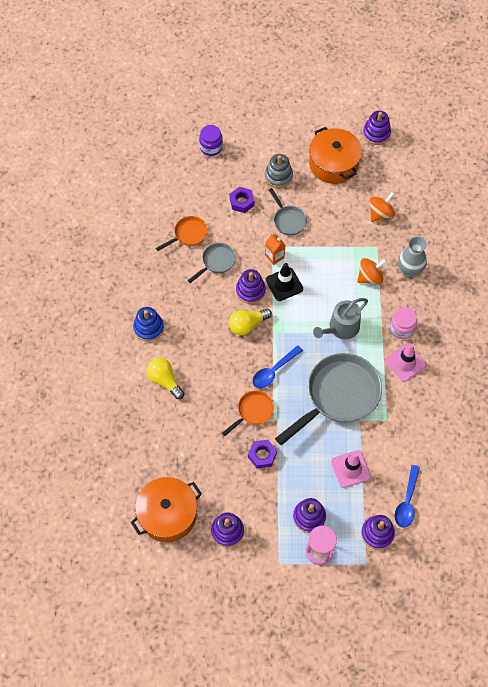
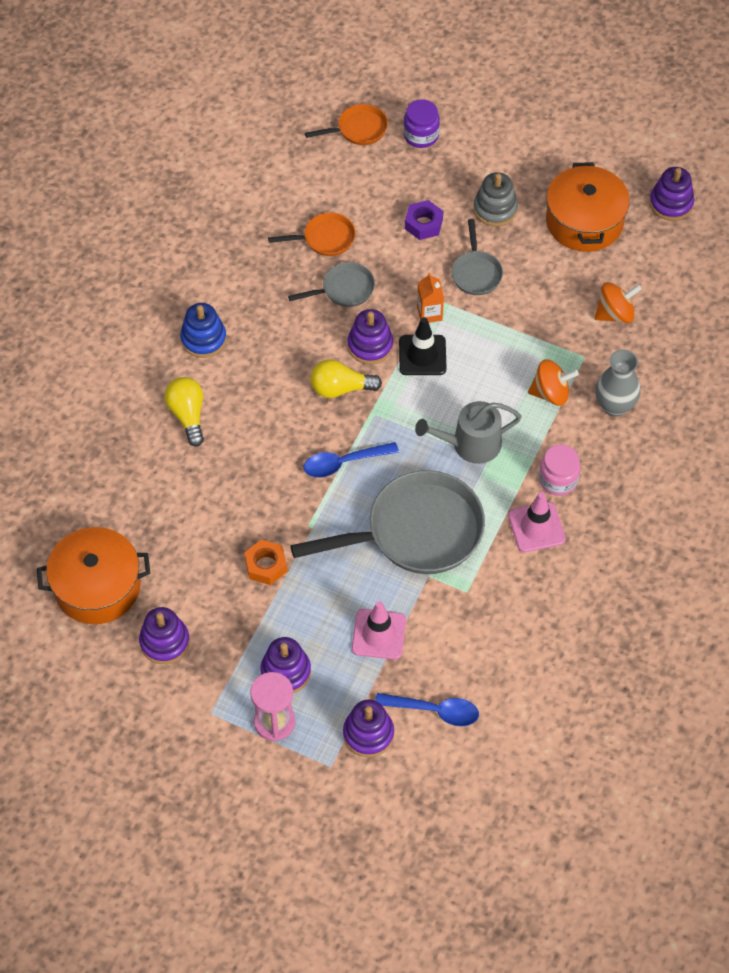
camera: 25 degrees right, 5 degrees down
(253, 411) = (285, 503): orange pan -> orange pan (358, 129)
(262, 455) = (266, 565): purple nut -> orange nut
(407, 501) = (434, 711): blue spoon -> blue spoon turned 120 degrees counterclockwise

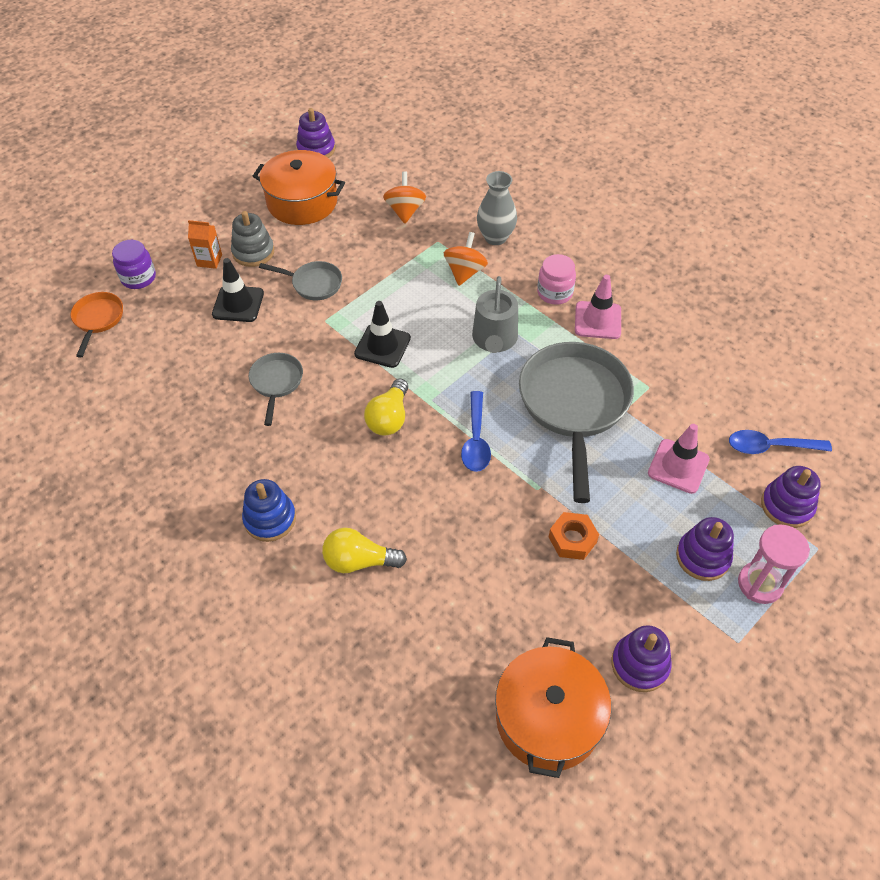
camera: 70 degrees left, 5 degrees down
(325, 239) = (208, 381): orange pan -> none
(370, 345) = (351, 381): purple stacking toy -> none
(423, 224) = (238, 304): purple nut -> black traffic cone
(429, 313) = (339, 328): orange carton -> orange carton (209, 260)
(434, 711) = (770, 447): blue spoon -> blue spoon turned 120 degrees counterclockwise

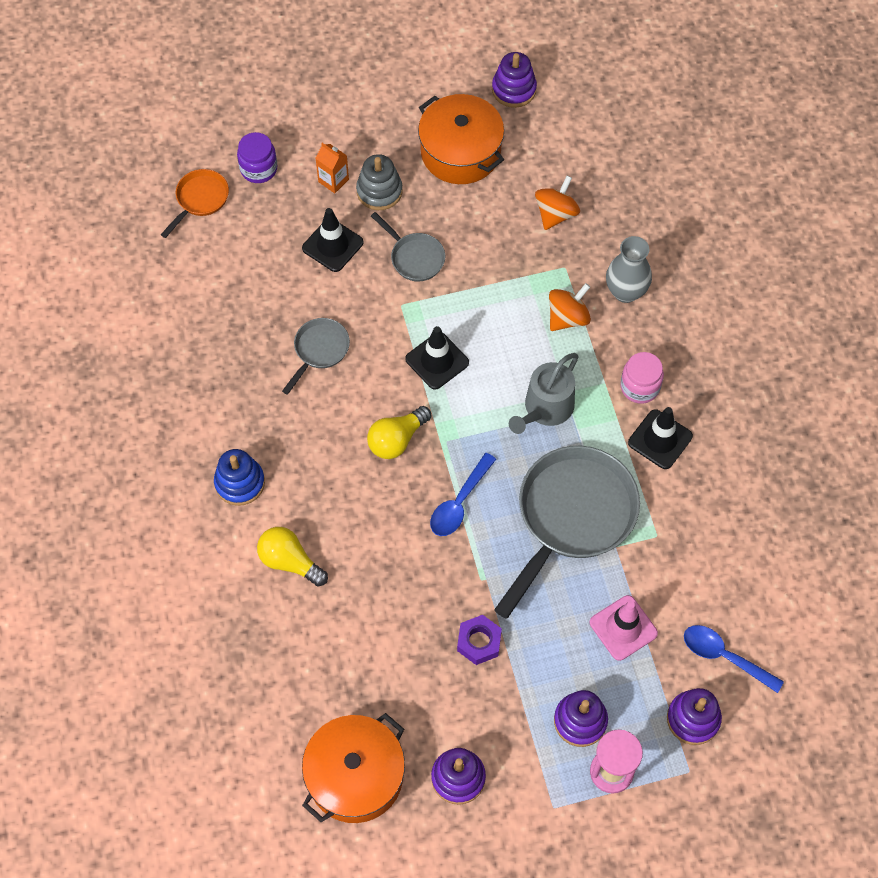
camera: 30 degrees right, 10 degrees up
(572, 539) = (479, 642): orange nut -> purple nut
(598, 320) = (660, 439): pink traffic cone -> black traffic cone

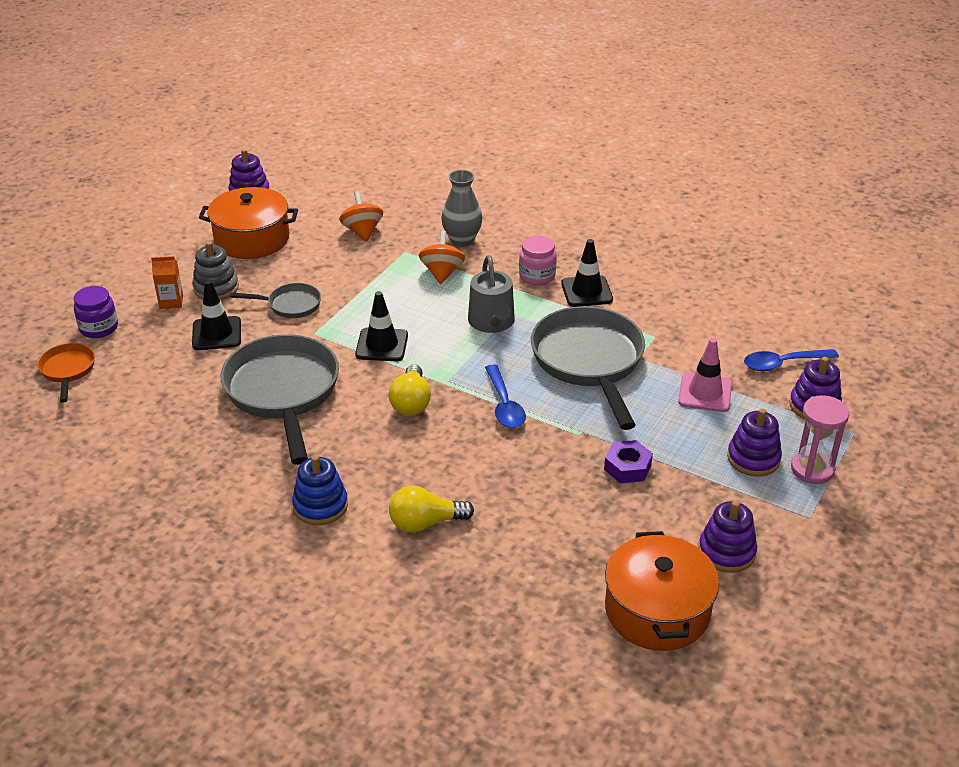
camera: 45 degrees left, 25 degrees down
(319, 350) = (283, 393): grey pan -> grey pan, size x2.06

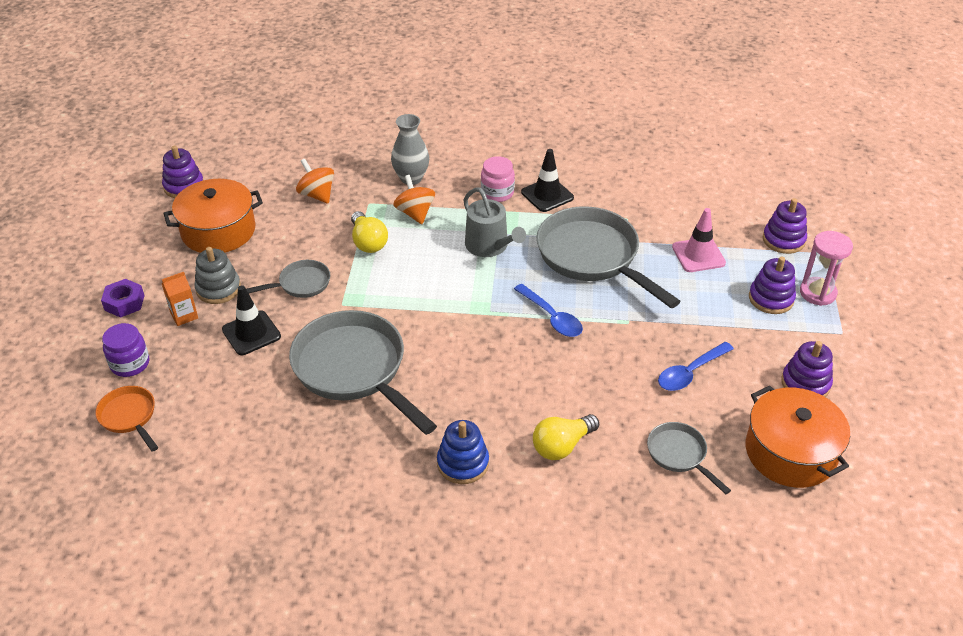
camera: 25 degrees left, 5 degrees up
(382, 345) = (410, 296): black traffic cone -> none
(411, 402) = (473, 341): yellow light bulb -> yellow light bulb (368, 242)
(536, 571) = (679, 455): none -> grey pan
(627, 467) = (685, 339): purple nut -> purple nut (124, 303)
(783, 363) = (737, 212): blue spoon -> blue spoon (690, 372)

